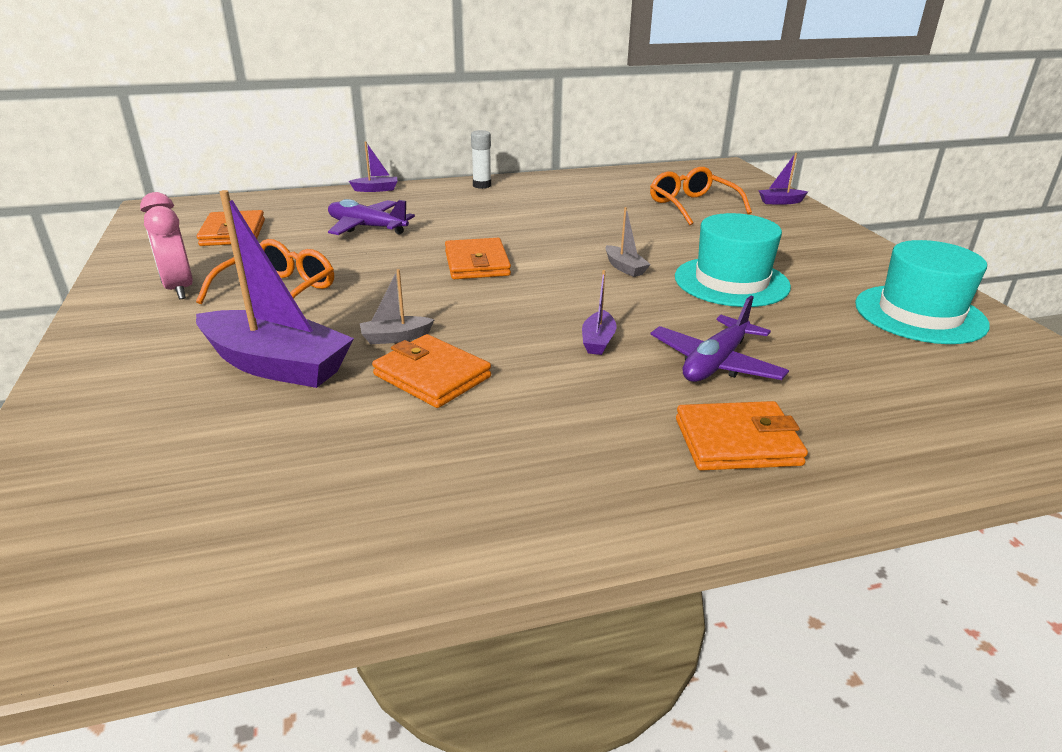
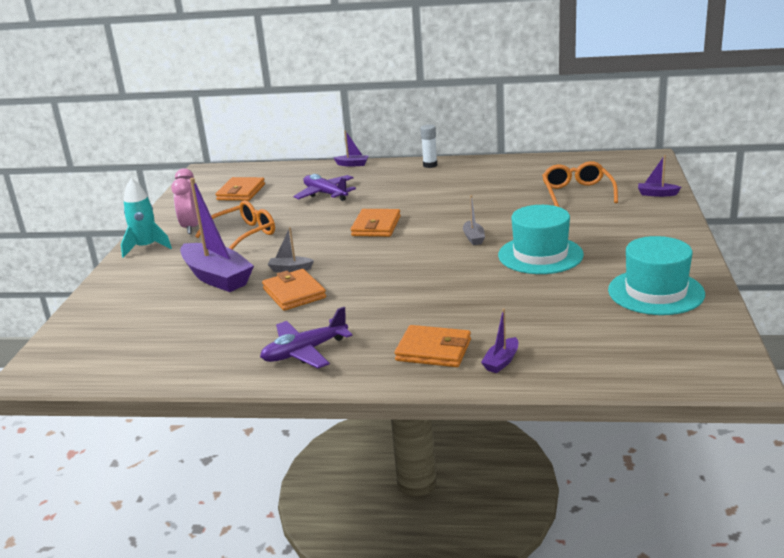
camera: 25 degrees right, 5 degrees down
(112, 328) = (146, 247): none -> turquoise rocket
(598, 341) = (408, 284): purple boat -> purple boat (501, 361)
(715, 363) = (468, 306): purple plane -> purple plane (304, 352)

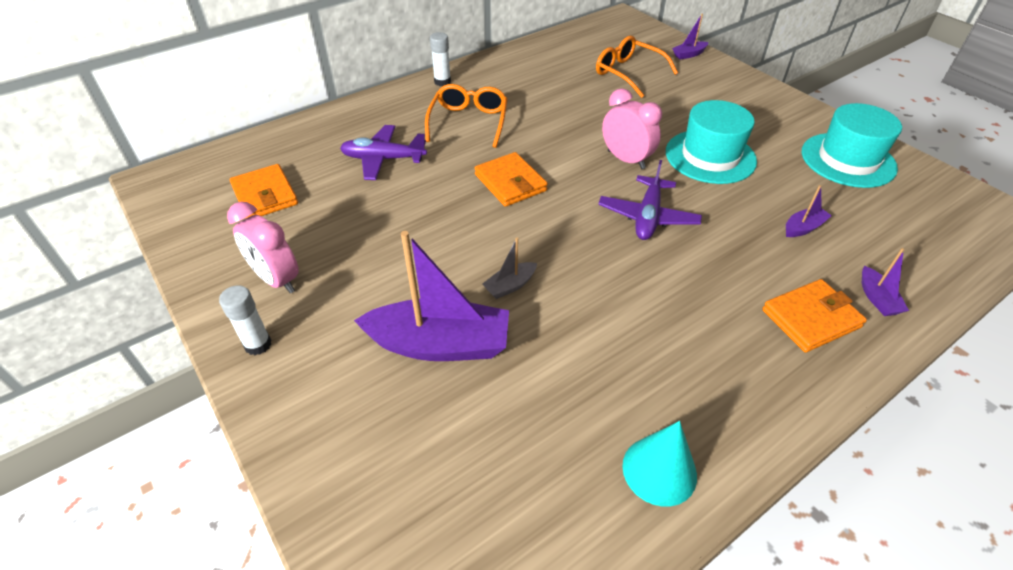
camera: 45 degrees left, 20 degrees up
(146, 247) = (258, 344): turquoise rocket -> white glue stick
(227, 362) = (659, 470): none -> turquoise cone
(243, 235) = (371, 260): orange glasses -> orange glasses (468, 122)
(294, 293) = (569, 319): orange wallet -> none
(304, 352) = (710, 397): purple plane -> purple plane (648, 216)
(352, 164) = (352, 107): purple boat -> purple boat (803, 228)
(473, 238) = (626, 159): grey boat -> pink clock

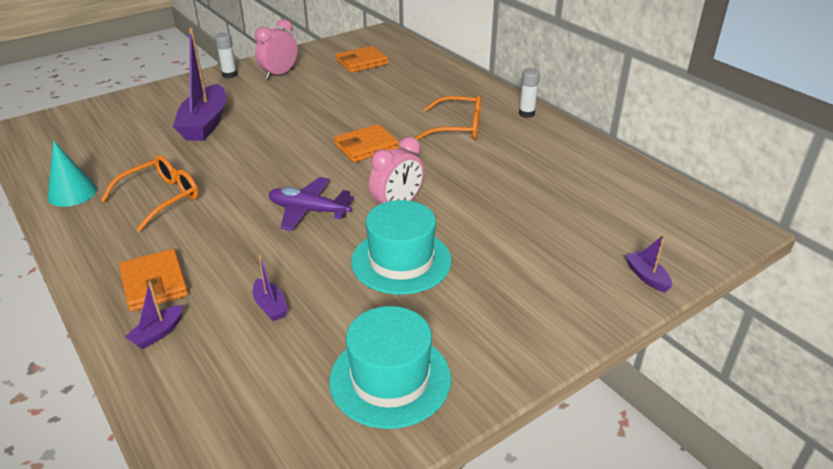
camera: 90 degrees right, 10 degrees down
(383, 159) = (402, 96): purple plane -> none
(510, 286) = (247, 146): grey boat -> none
(628, 73) = (576, 221): orange glasses -> orange glasses (160, 198)
(877, 298) = (158, 333): purple boat -> purple boat turned 45 degrees counterclockwise

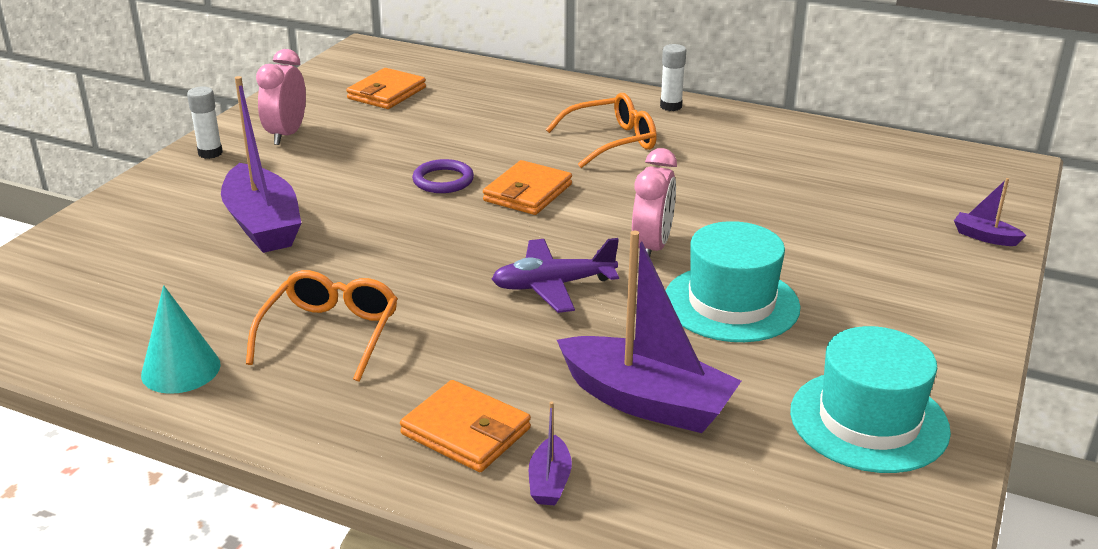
camera: 30 degrees left, 5 degrees down
(270, 306) = (646, 402): purple boat -> purple boat, size x2.24
(328, 125) = (443, 180): none -> purple ring

